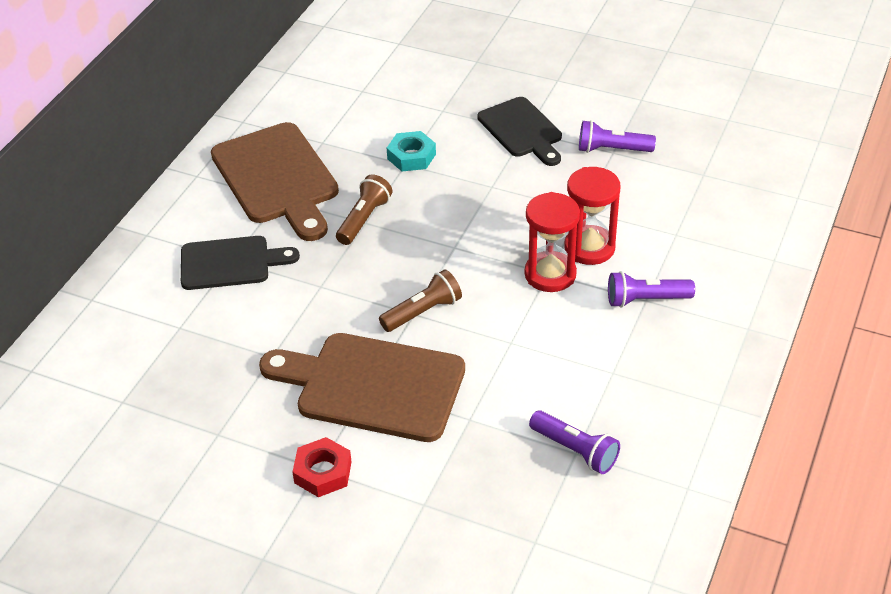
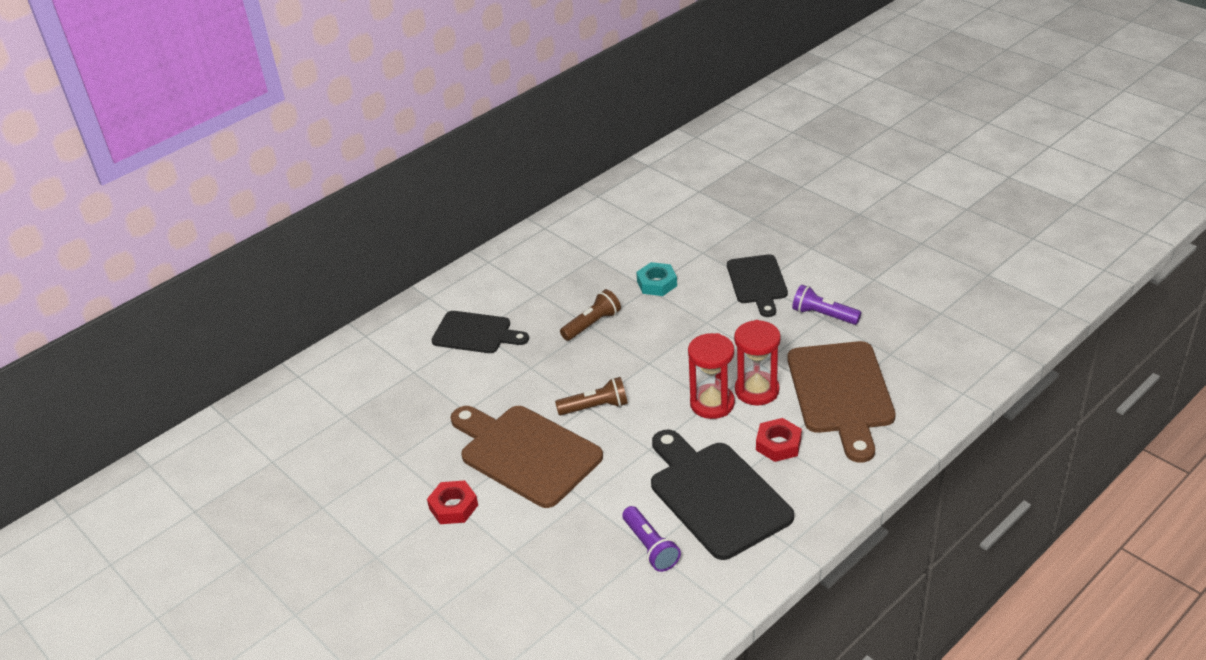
camera: 25 degrees right, 5 degrees down
(277, 178) = (545, 277): brown cutting board -> brown cutting board (841, 393)
(612, 373) = (716, 495): none -> black cutting board
(645, 300) = (778, 444): purple flashlight -> red nut

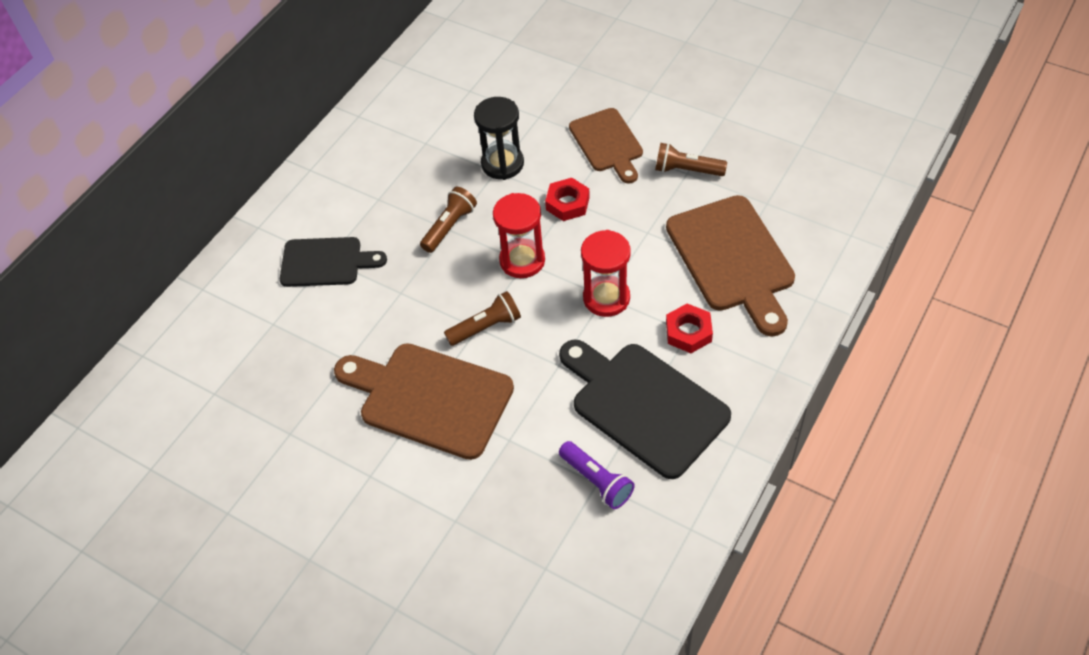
camera: 15 degrees left, 15 degrees up
(453, 507) = (373, 480): red nut -> red nut (567, 203)
(657, 283) = (502, 164): turquoise nut -> black hourglass
(757, 282) = (607, 143): black cutting board -> brown cutting board
(757, 390) = (647, 273): red hourglass -> red hourglass (522, 260)
(823, 315) = (686, 170): purple flashlight -> brown flashlight

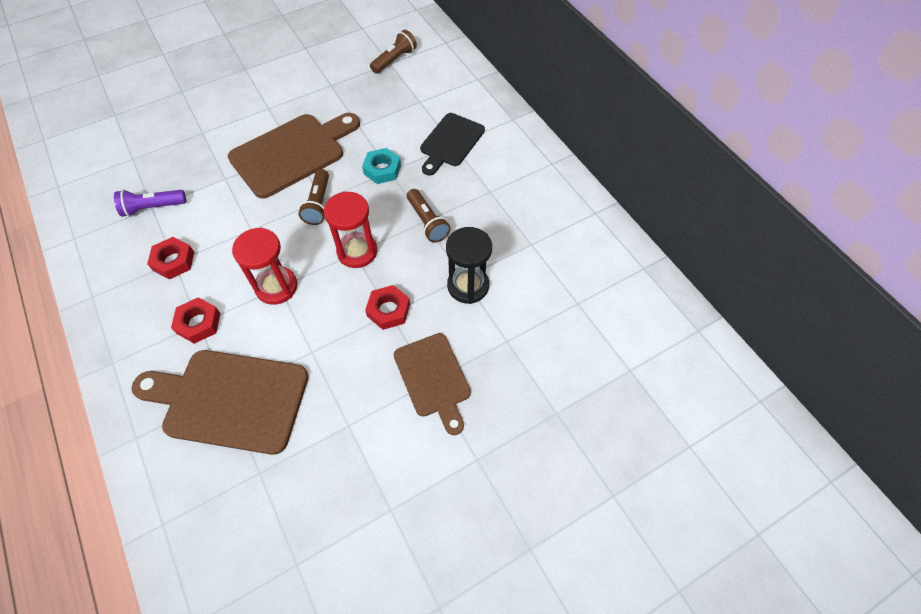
camera: 115 degrees right, 5 degrees up
(402, 300) = (382, 169): none -> turquoise nut
(607, 143) = (433, 379): brown cutting board -> brown cutting board turned 120 degrees counterclockwise
(644, 405) = (173, 261): black cutting board -> red nut
(686, 170) = (351, 427): brown flashlight -> brown flashlight (394, 60)

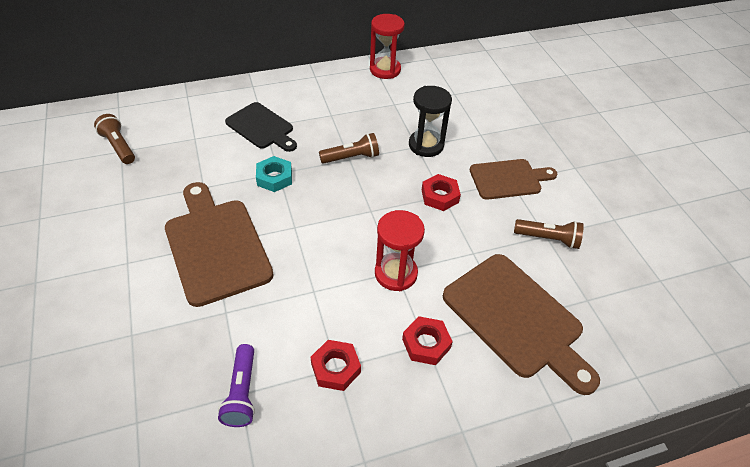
camera: 80 degrees left, 10 degrees down
(229, 399) = (516, 319): brown cutting board -> brown cutting board turned 60 degrees counterclockwise
(318, 204) = (300, 230): brown flashlight -> brown flashlight (548, 239)
(357, 251) = (370, 208): red hourglass -> red hourglass (385, 70)

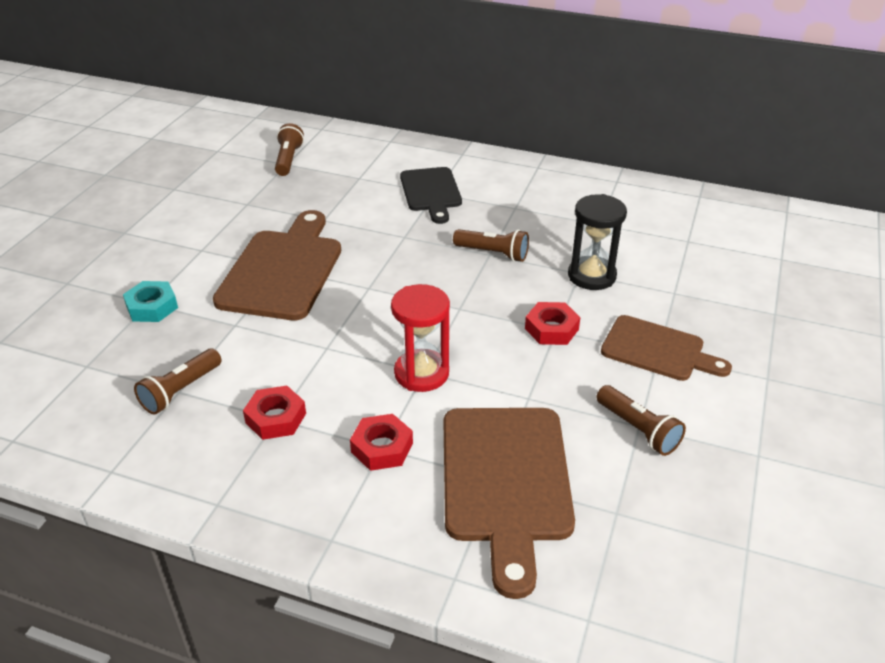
camera: 40 degrees right, 10 degrees down
(242, 393) = (180, 391): purple flashlight -> brown flashlight
(274, 178) = (395, 239): turquoise nut -> turquoise nut (152, 307)
(385, 70) = (626, 188): red hourglass -> none

